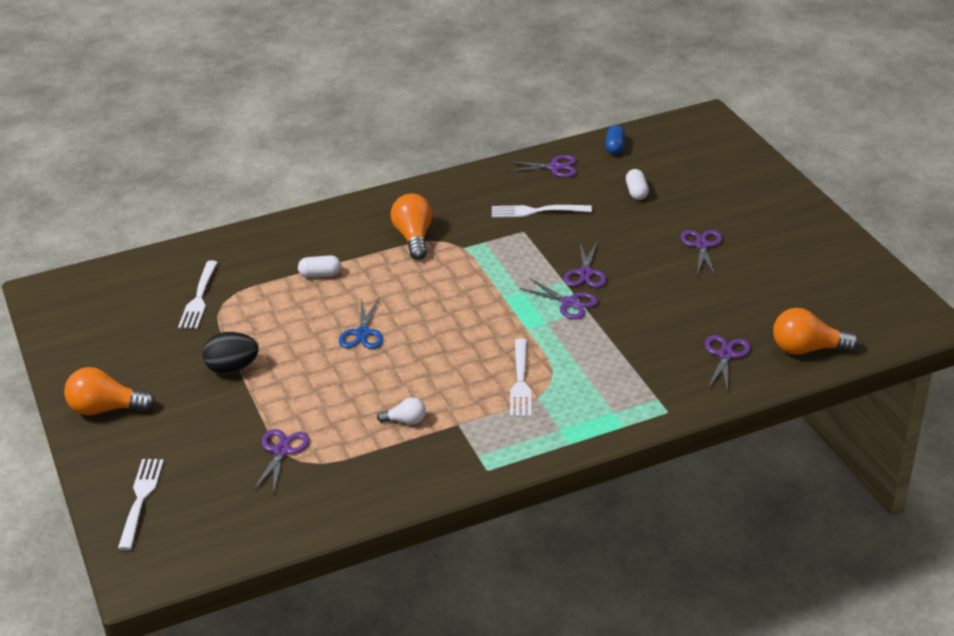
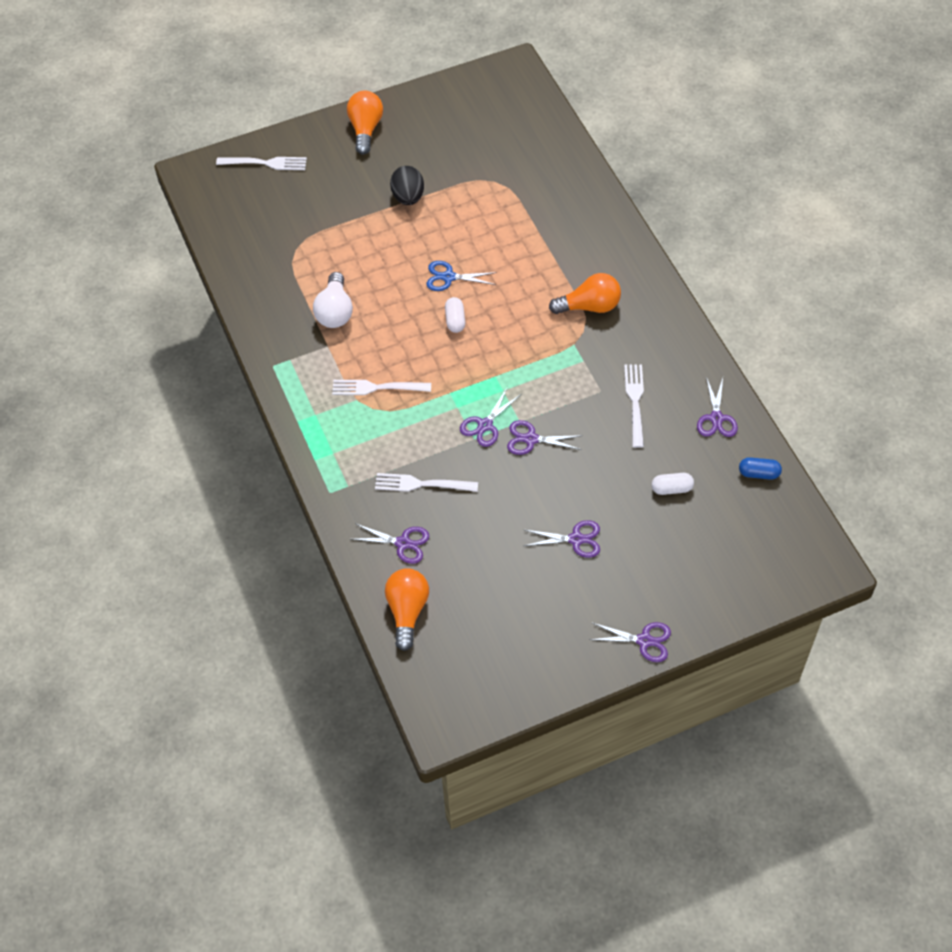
camera: 90 degrees right, 20 degrees up
(199, 298) = (502, 165): white fork -> white fork (421, 484)
(281, 451) = (307, 237): purple scissors -> purple scissors (644, 641)
(320, 274) = (533, 242): white capsule -> white capsule (455, 320)
(405, 421) = (335, 311): white light bulb -> white light bulb, size x1.80

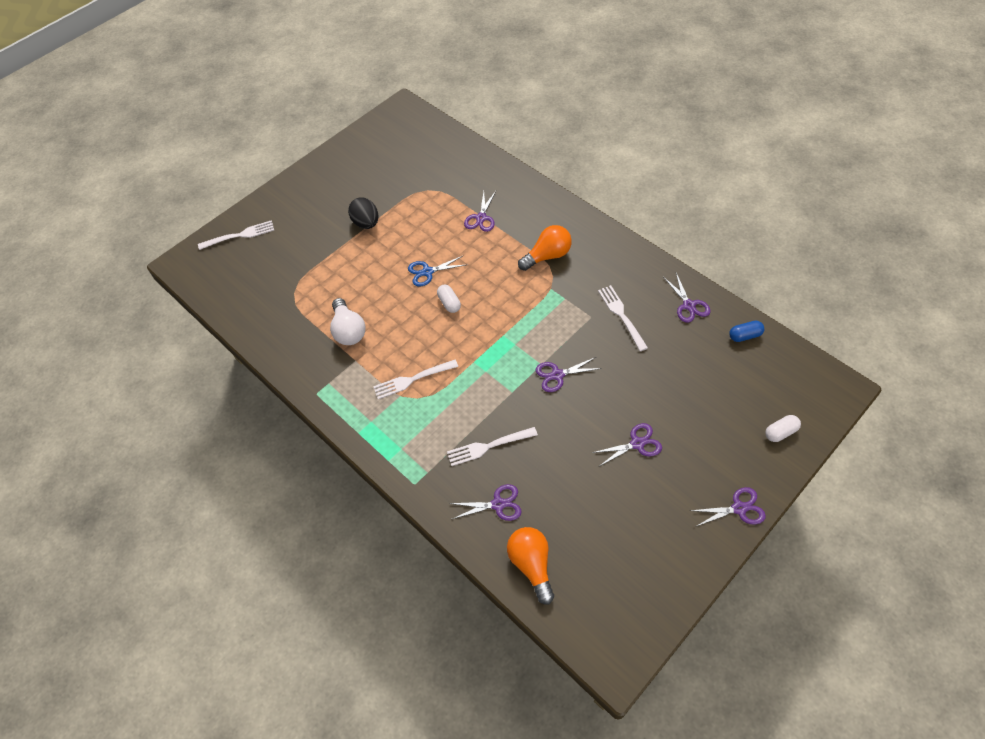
camera: 20 degrees left, 0 degrees up
(365, 129) = (309, 185): orange light bulb -> none
(485, 425) = (515, 377): purple scissors -> purple scissors (481, 218)
(671, 488) = (687, 373): white capsule -> white capsule (780, 432)

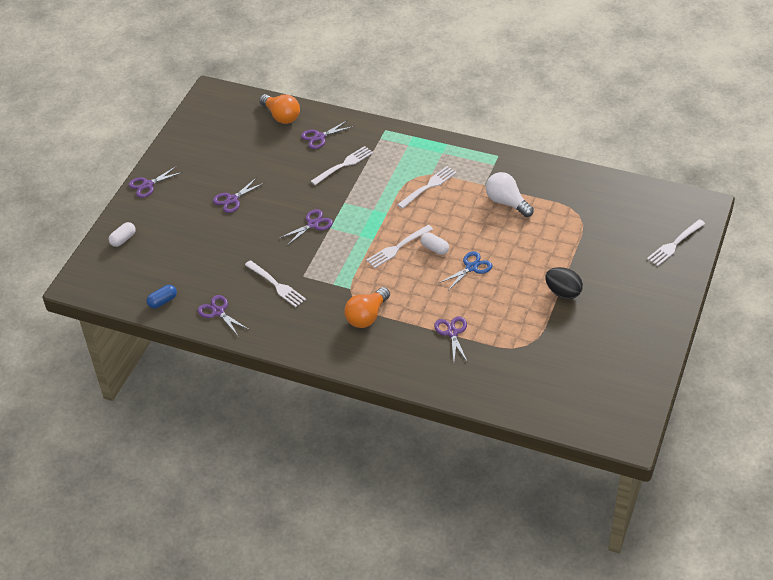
camera: 155 degrees right, 10 degrees down
(484, 316) = (397, 247): none -> white fork

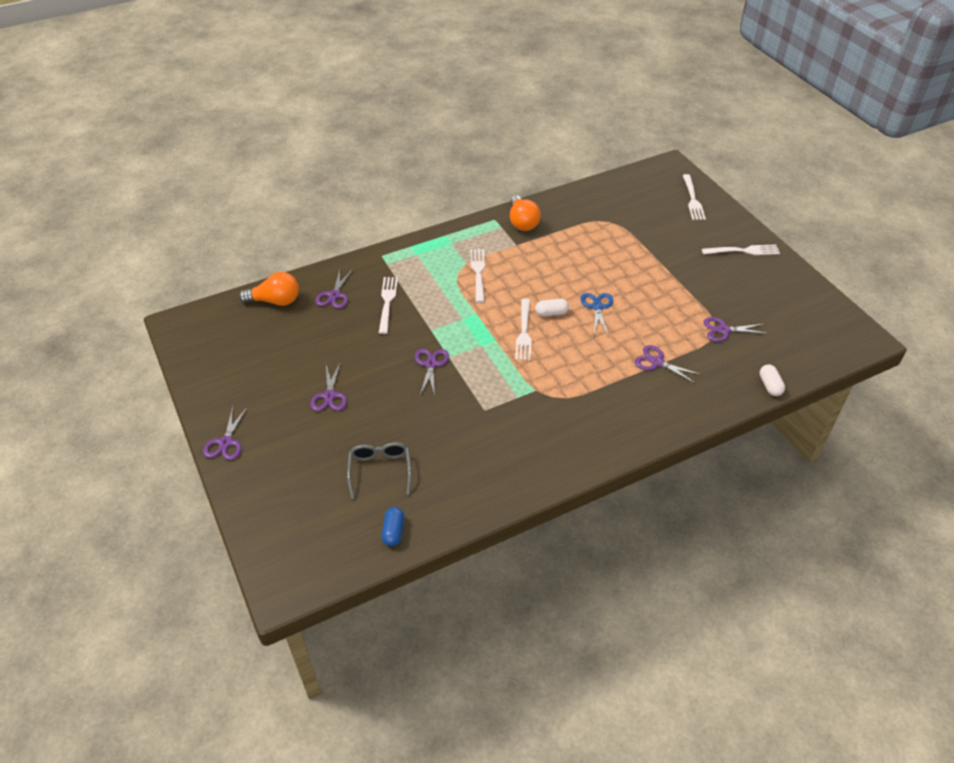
camera: 50 degrees left, 0 degrees up
(123, 239) = (271, 509): white capsule -> white capsule (770, 386)
(200, 263) = (380, 470): none -> grey glasses
(218, 312) = (458, 497): purple scissors -> purple scissors (724, 330)
(276, 285) = (474, 434): white fork -> white fork (743, 251)
(367, 316) = (581, 400): orange light bulb -> orange light bulb (522, 222)
(507, 202) = (550, 246): white light bulb -> none
(563, 292) = (680, 278): black egg -> none

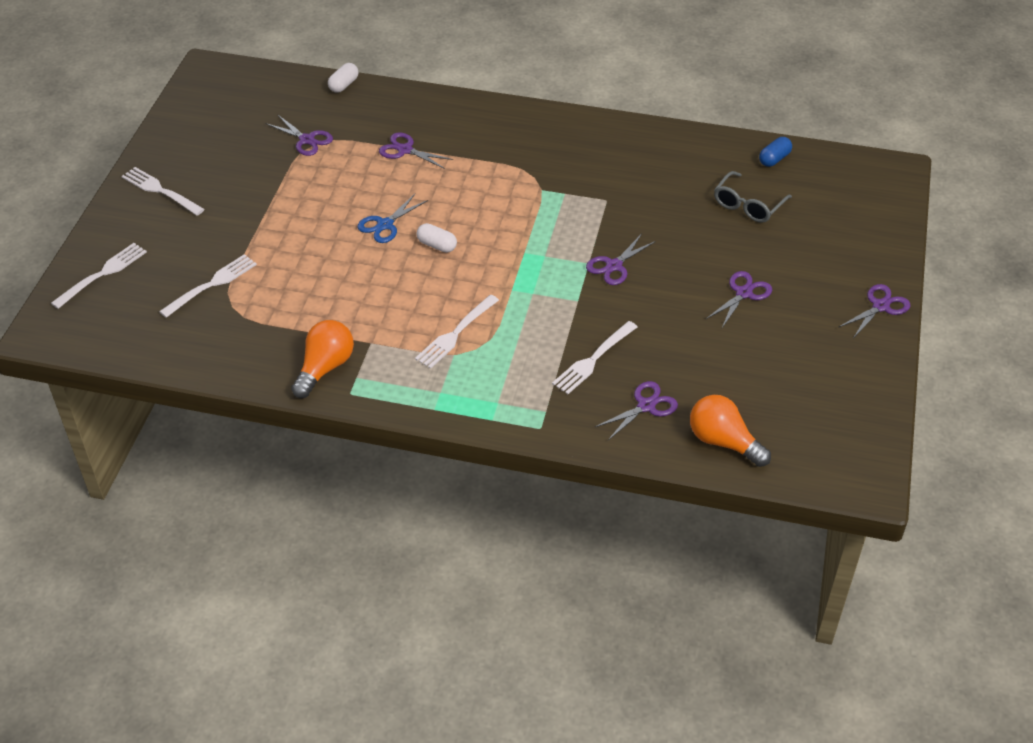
camera: 140 degrees left, 0 degrees up
(524, 332) = (488, 243): white fork -> white fork (212, 284)
(657, 362) = (405, 150): purple scissors -> purple scissors turned 135 degrees clockwise

